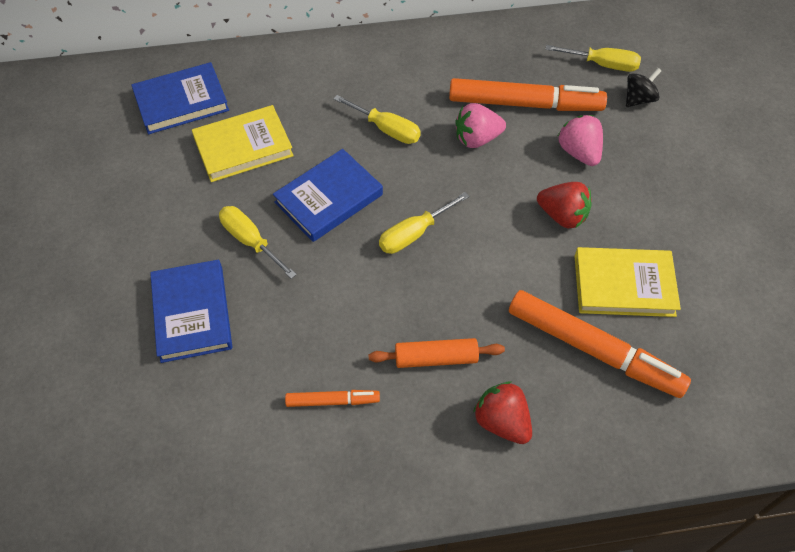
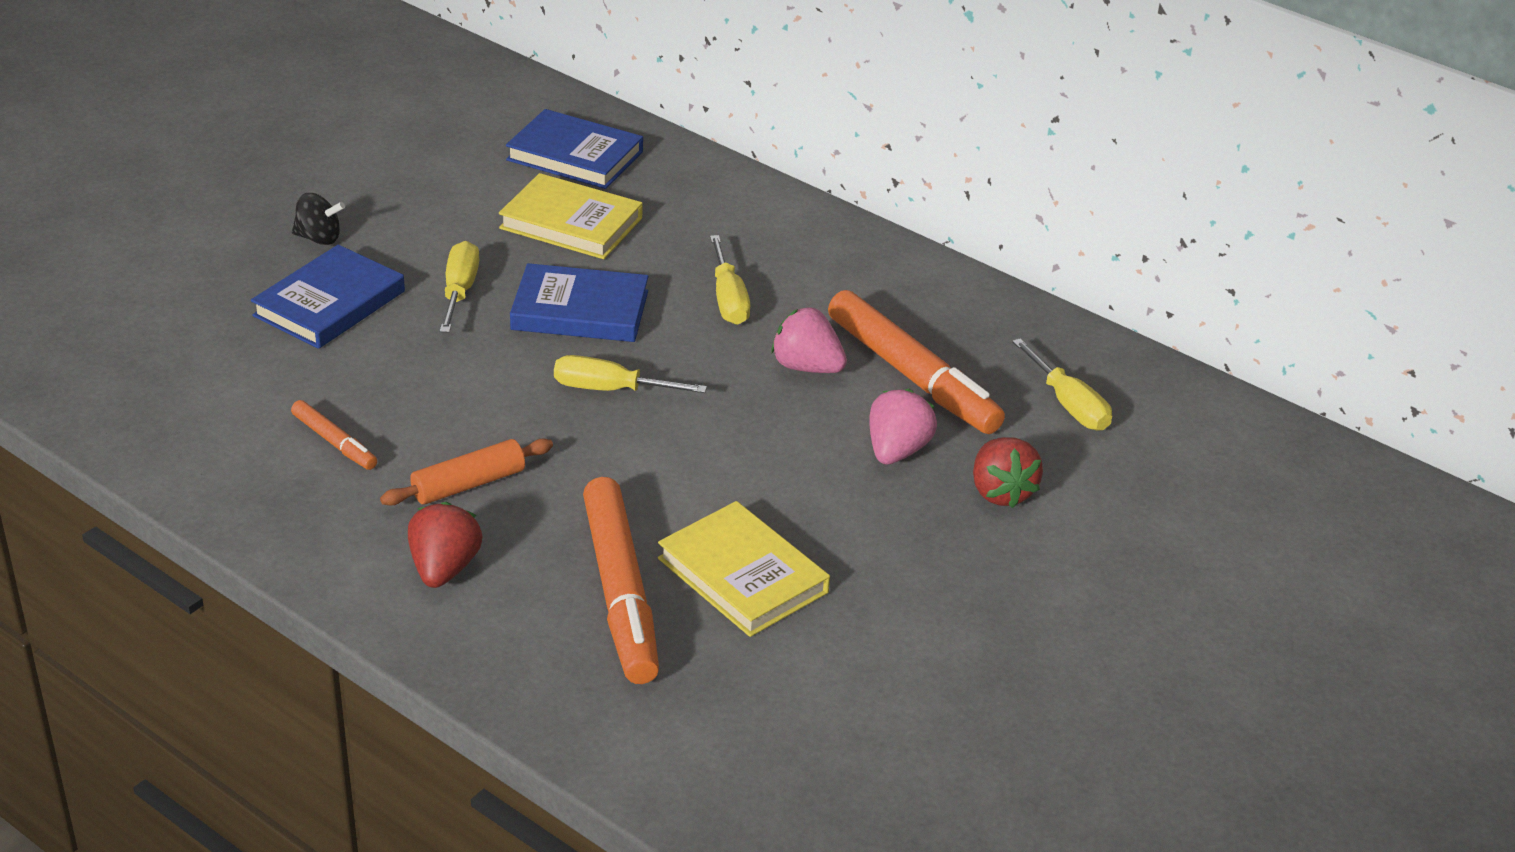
camera: 45 degrees right, 20 degrees down
(436, 358) = (468, 484): orange rolling pin -> orange rolling pin turned 75 degrees counterclockwise
(562, 216) = (781, 482): red strawberry -> red strawberry (1001, 492)
(639, 99) = (1055, 459): black spinning top -> black spinning top (319, 238)

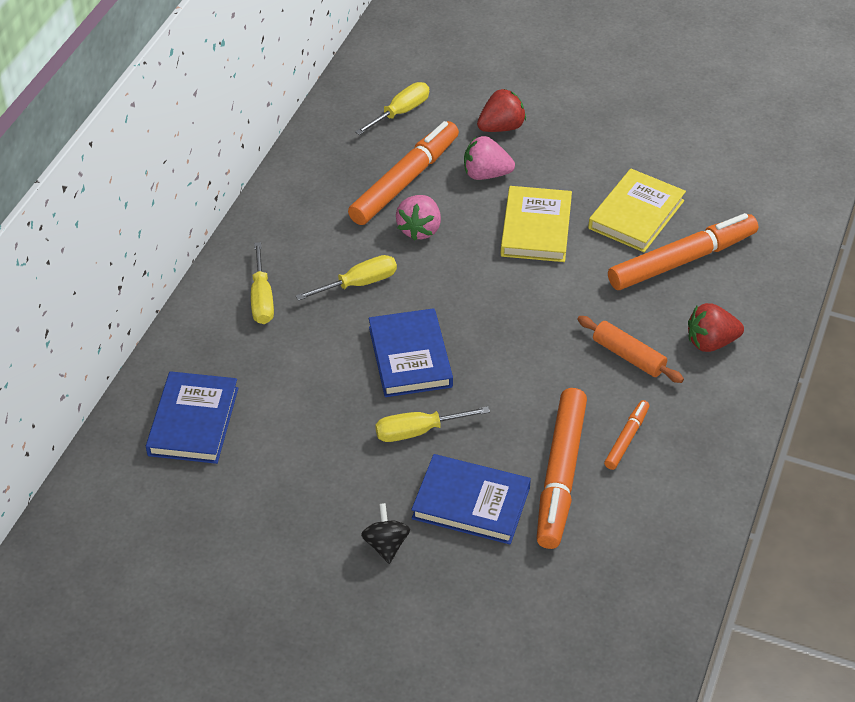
camera: 105 degrees left, 10 degrees up
(319, 376) = (561, 475): none -> orange marker
(571, 223) = (296, 395): yellow book -> yellow book (536, 228)
(610, 389) = (493, 316): yellow screwdriver -> yellow screwdriver (262, 298)

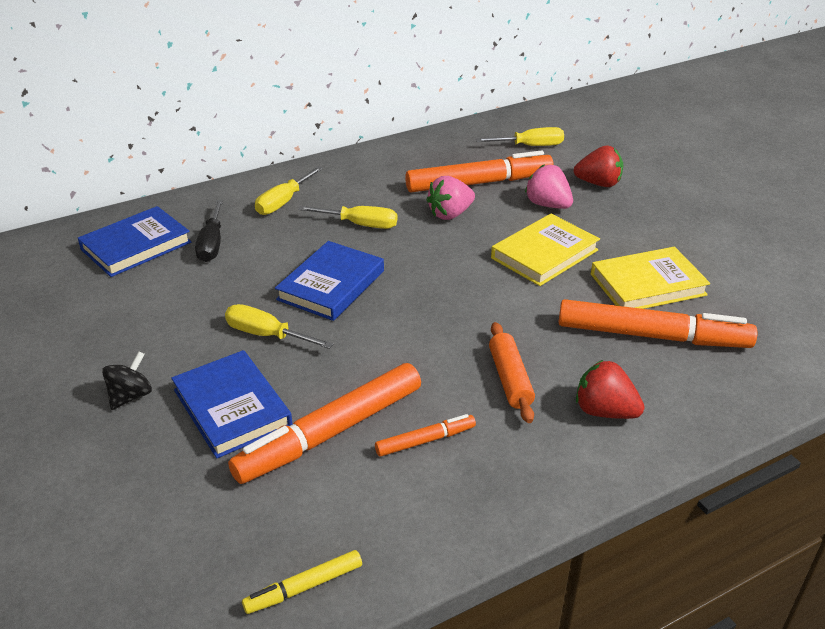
camera: 40 degrees right, 10 degrees down
(258, 378) = (212, 244): none -> black screwdriver
(668, 581) = (304, 587): none -> yellow marker

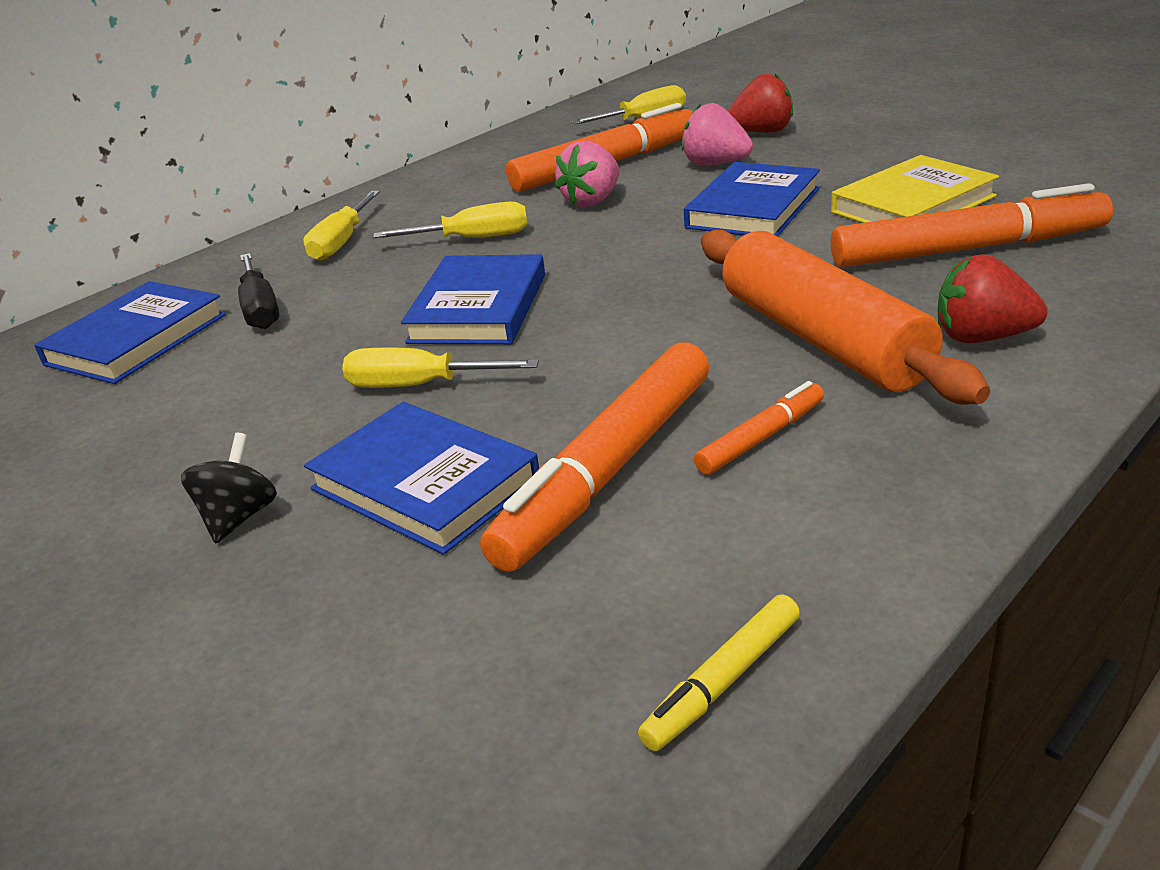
camera: 15 degrees left, 5 degrees down
(510, 379) = (822, 339): orange rolling pin -> orange rolling pin, size x1.86
(544, 254) = (753, 208): yellow book -> blue book

